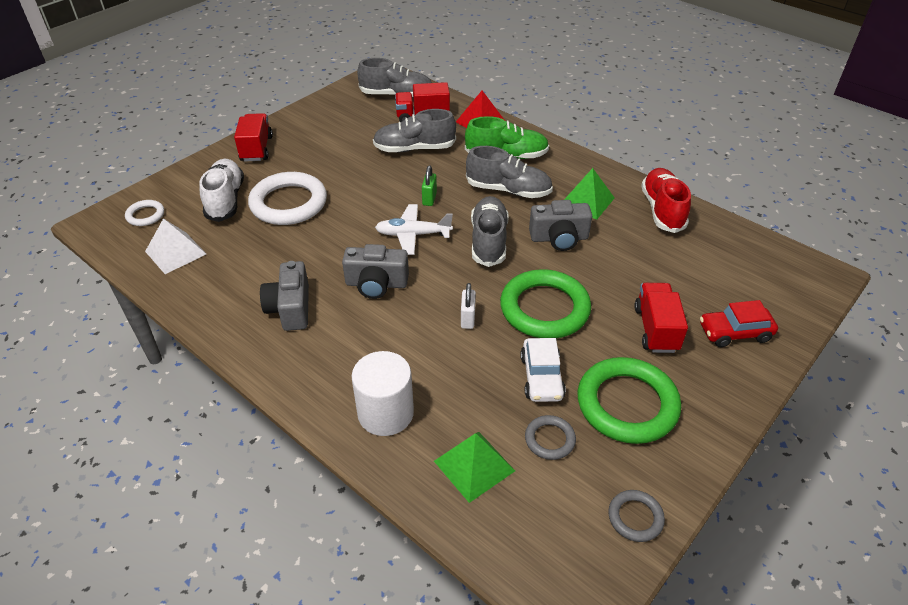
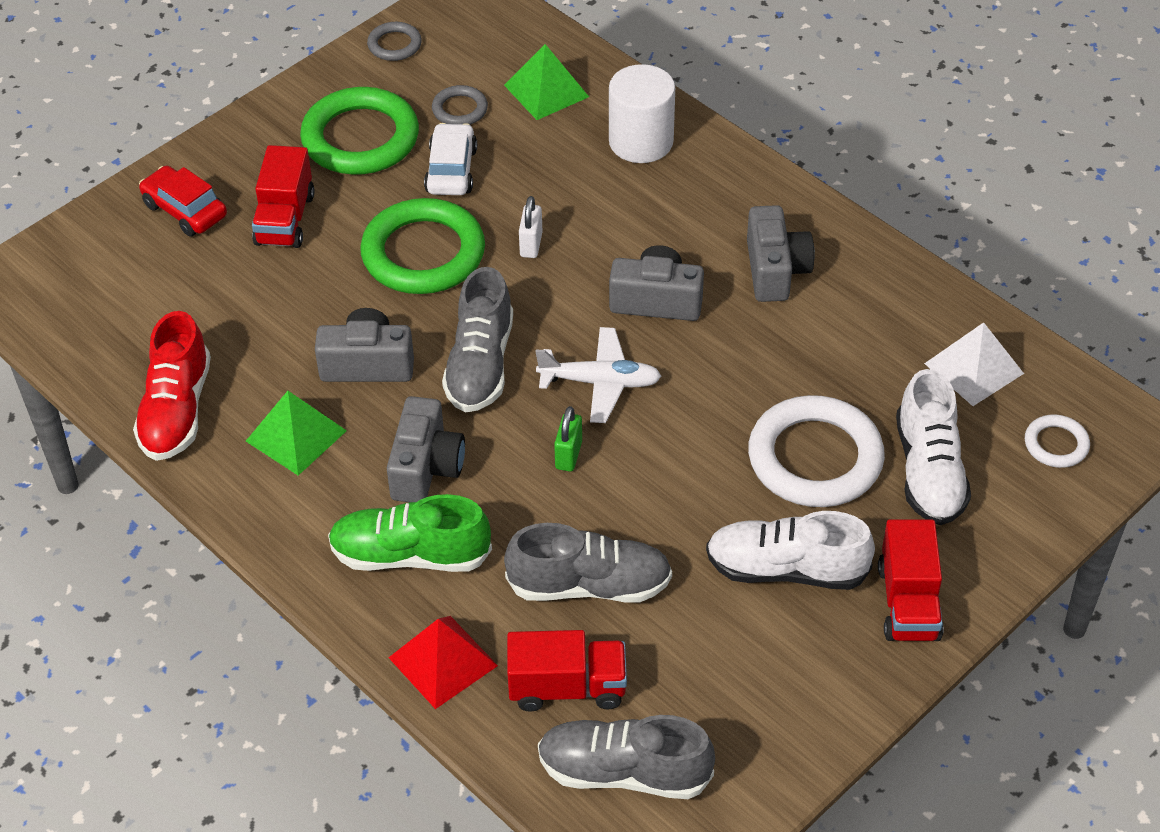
camera: 175 degrees left, 5 degrees up
(315, 158) = (786, 569): none -> white shoe
(508, 190) = (426, 467): grey shoe -> grey camera
(735, 333) = (185, 210): red car -> red car turned 135 degrees counterclockwise

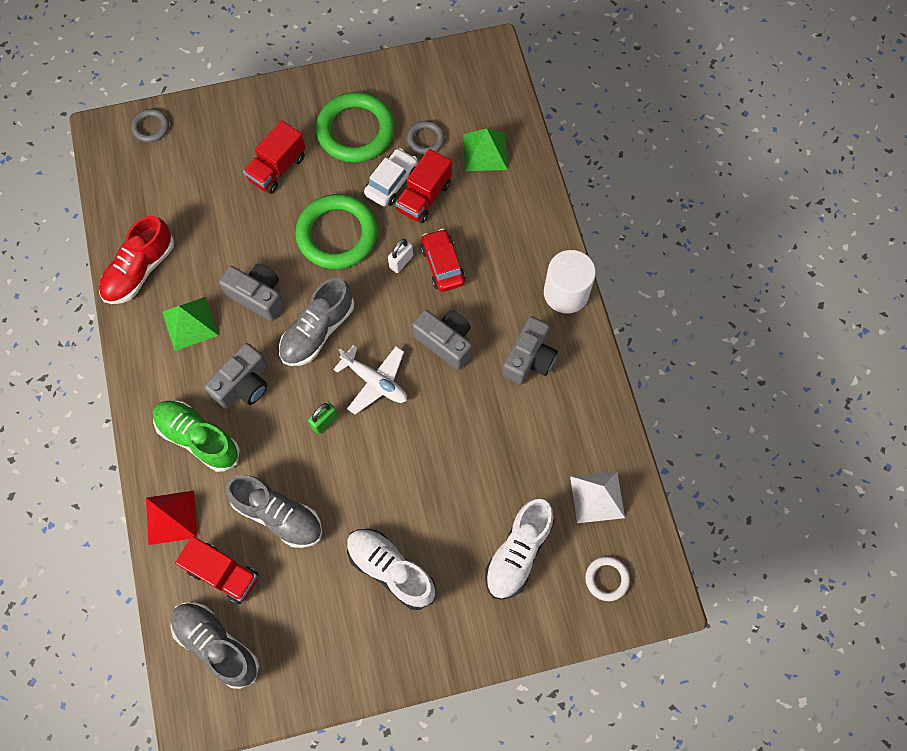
camera: 30 degrees right, 20 degrees up
(185, 210) = (228, 132): red car -> red car (442, 265)
(394, 45) = (419, 70): grey ring -> grey ring (151, 127)
(641, 141) = (515, 220): white cylinder -> white cylinder (566, 293)
(815, 458) = (459, 505): white ring -> none
(908, 602) = (443, 633): red truck -> red truck (424, 197)

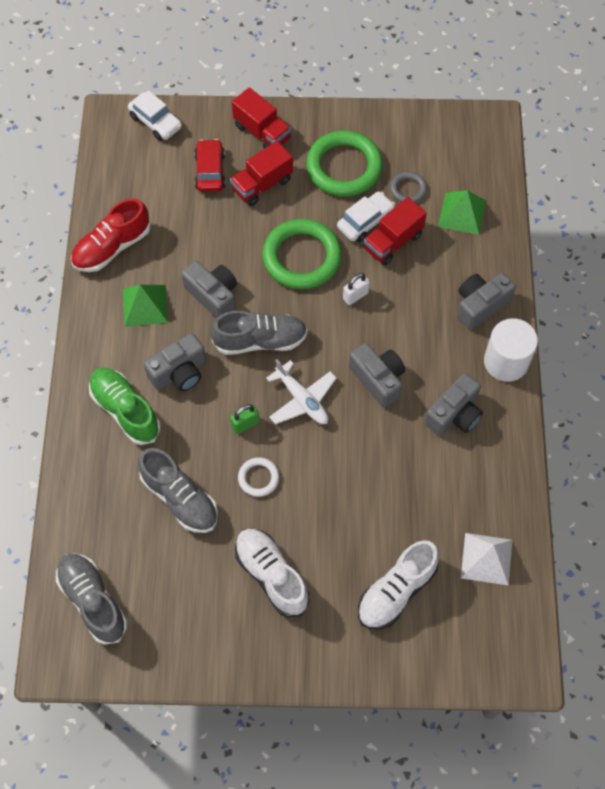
camera: 15 degrees right, 5 degrees down
(151, 127) = (156, 122): grey ring -> white car
(171, 517) = (82, 475): red pyramid -> none
(223, 573) = (116, 538): red truck -> red truck (262, 132)
(317, 331) = (260, 341): grey shoe -> grey shoe turned 150 degrees counterclockwise
(442, 265) = (394, 308): red car -> red car (210, 171)
(527, 242) = (480, 305): none -> grey camera
(607, 579) = (476, 638): white ring -> white ring (258, 478)

